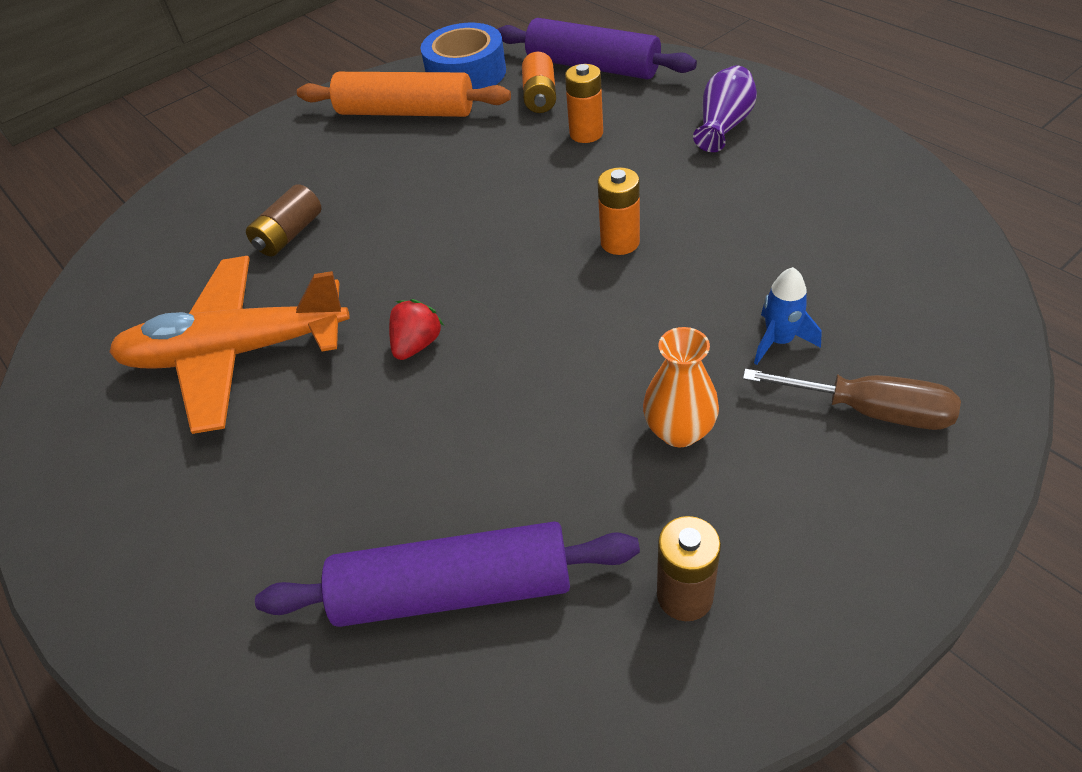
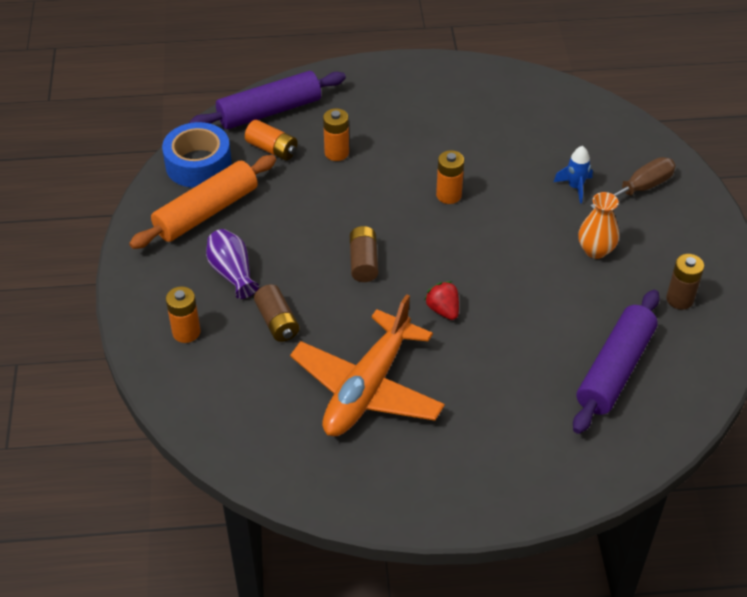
camera: 60 degrees left, 0 degrees up
(229, 190) = (186, 332): none -> orange battery
(436, 242) = (363, 262): none -> brown battery
(723, 126) = (398, 102): purple vase -> purple vase (232, 273)

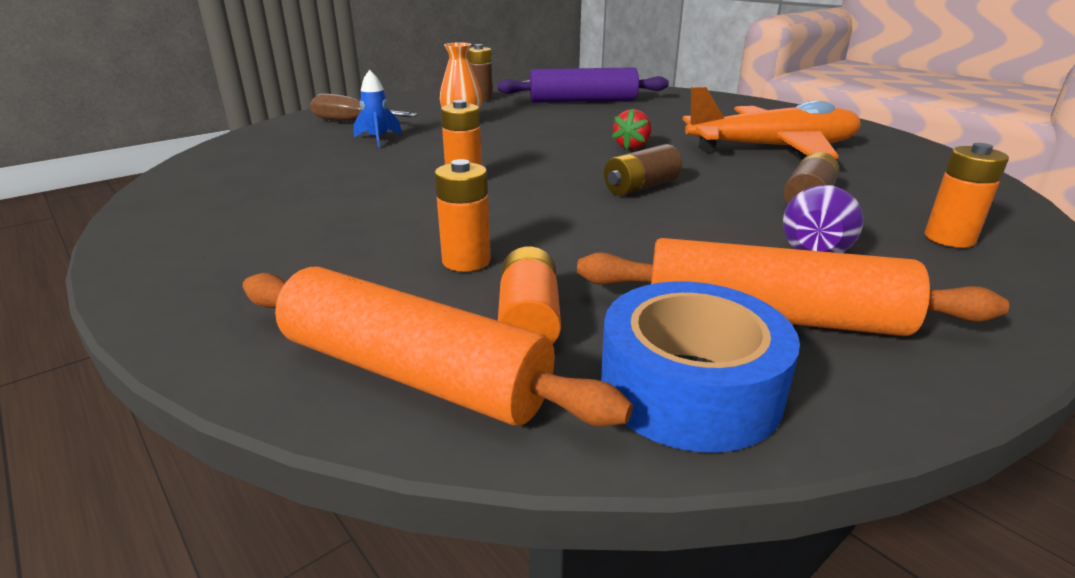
camera: 125 degrees left, 20 degrees down
(270, 111) = (413, 372): purple rolling pin -> orange rolling pin

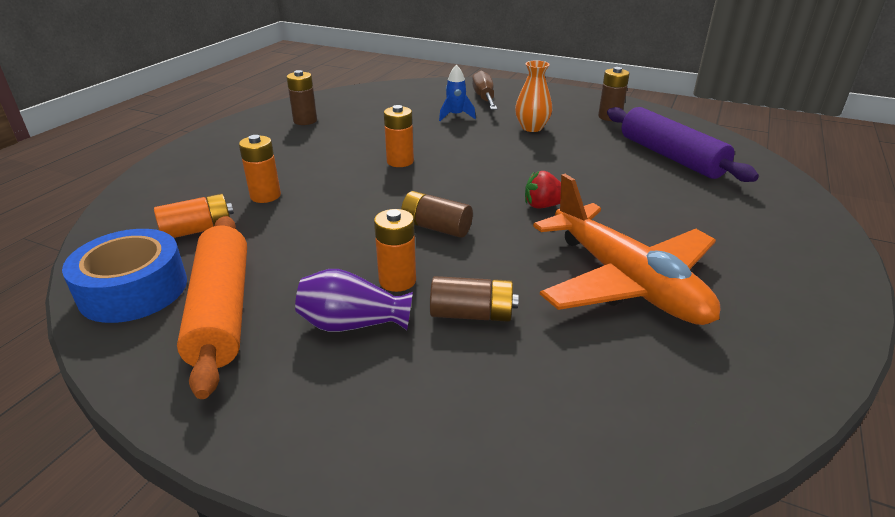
camera: 65 degrees right, 5 degrees up
(234, 209) = (305, 121): none -> brown battery
(413, 372) = (142, 214): orange rolling pin -> none
(949, 238) = (419, 408): orange battery -> orange battery (397, 281)

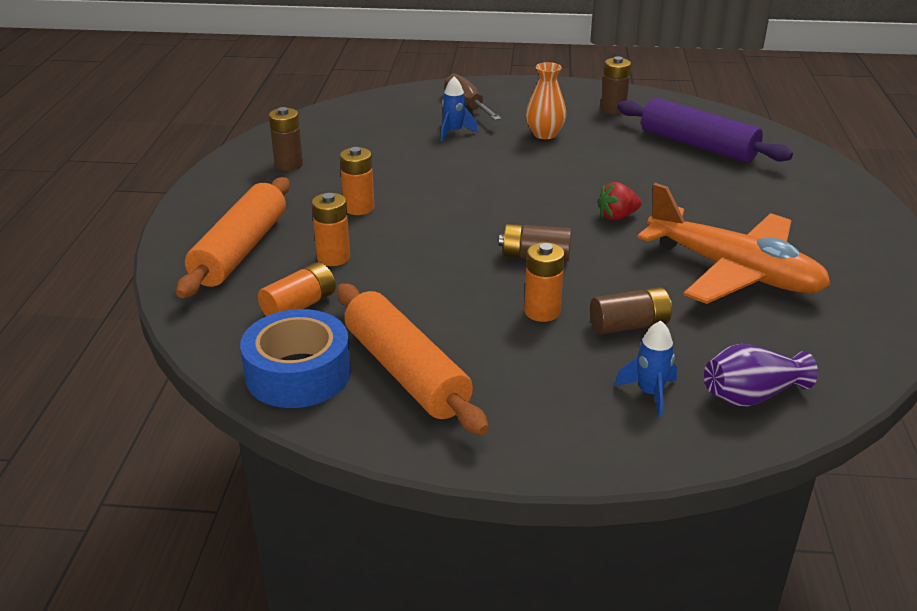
camera: 20 degrees left, 0 degrees up
(203, 177) = (241, 250): none -> orange rolling pin
(352, 324) = (535, 356): purple vase -> purple vase (751, 395)
(400, 161) = (440, 195): orange battery -> orange battery (359, 208)
(434, 397) = (650, 393): none -> blue rocket

